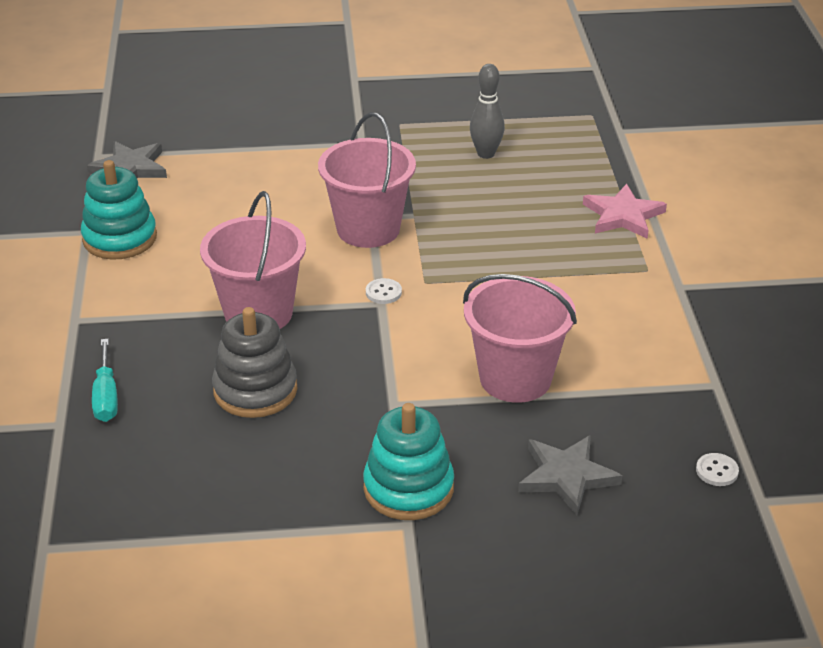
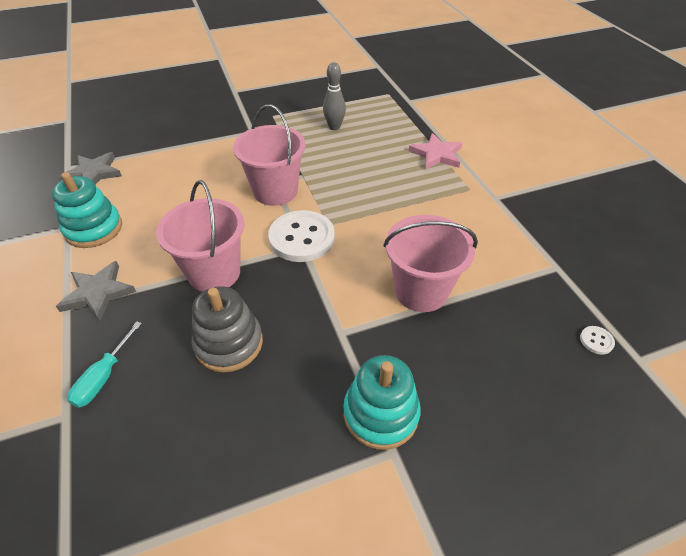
camera: 15 degrees left, 10 degrees up
(106, 396) = (104, 377): turquoise screwdriver -> turquoise screwdriver turned 45 degrees clockwise
(383, 292) = (301, 238): white button -> white button, size x2.49
(566, 476) = (495, 371): grey star -> grey star (98, 293)

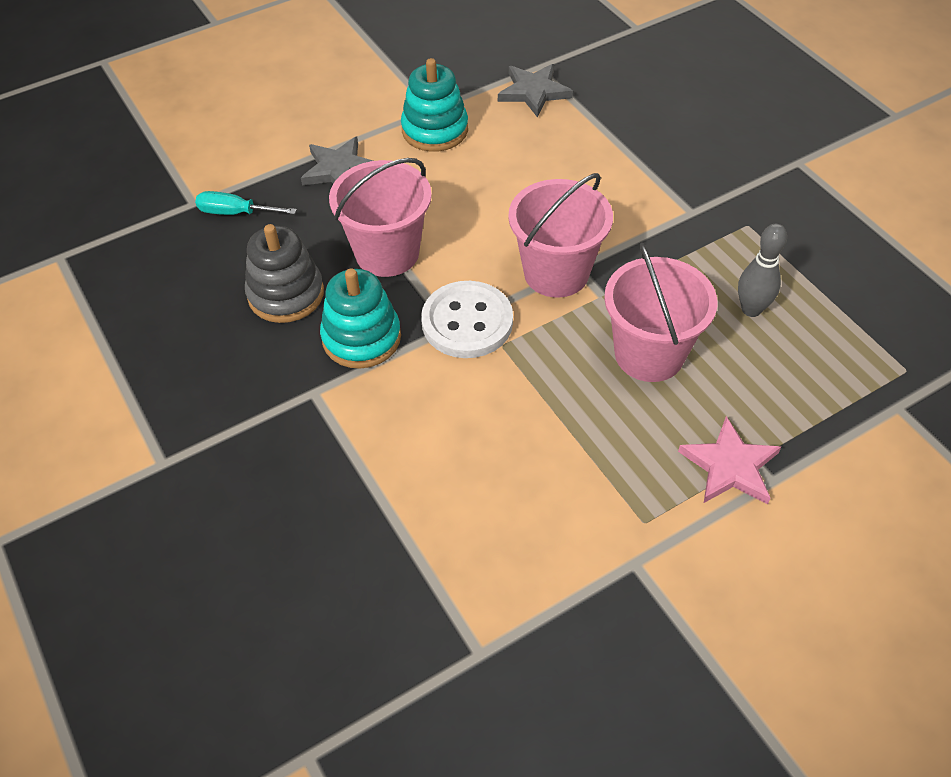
camera: 80 degrees right, 5 degrees up
(381, 413) = (207, 446): turquoise stacking toy -> turquoise stacking toy (361, 338)
(421, 291) = (395, 469): pink bucket -> pink bucket (649, 354)
(596, 341) = (336, 697): white button -> none

